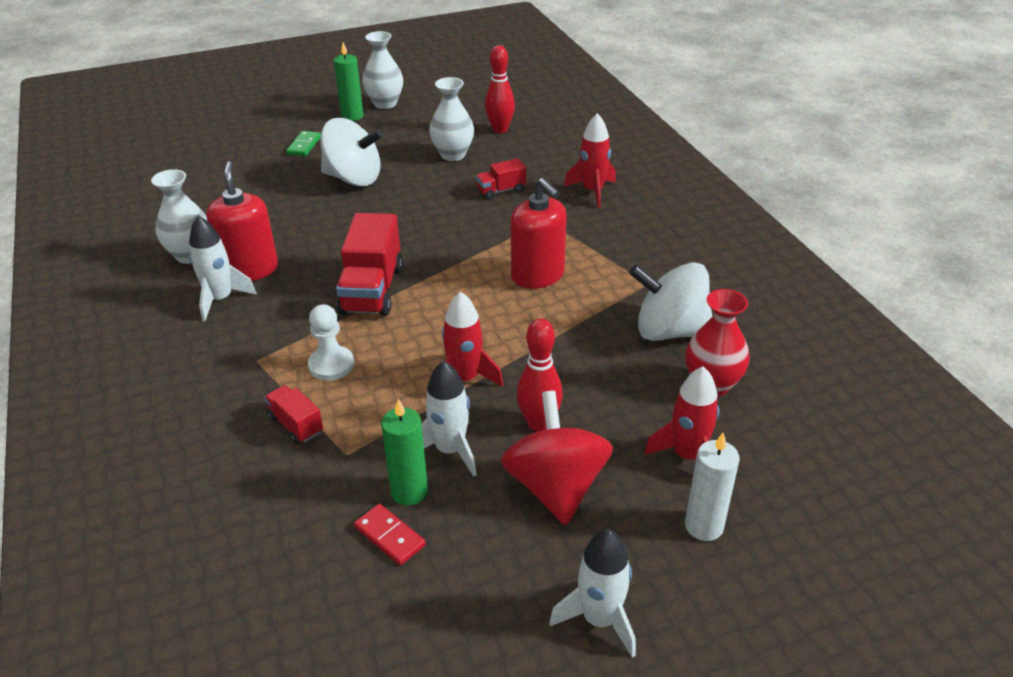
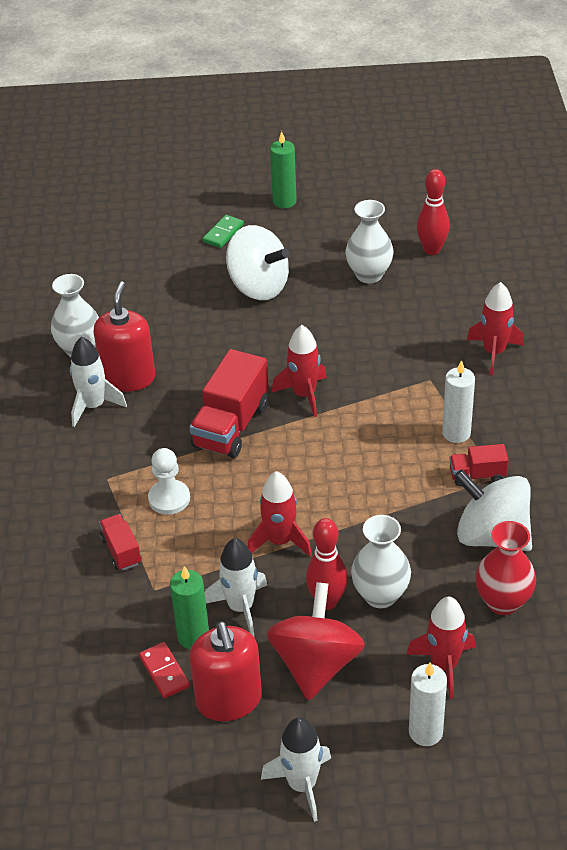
camera: 20 degrees right, 5 degrees up
(385, 104) = (324, 190): white vase -> white vase (380, 595)
(434, 252) = (304, 395): none -> red rocket
(501, 191) = (399, 332): red truck -> red truck (477, 475)
(538, 275) = (393, 444): red soap dispenser -> red soap dispenser (229, 700)
(592, 256) = (456, 433): none -> white candle

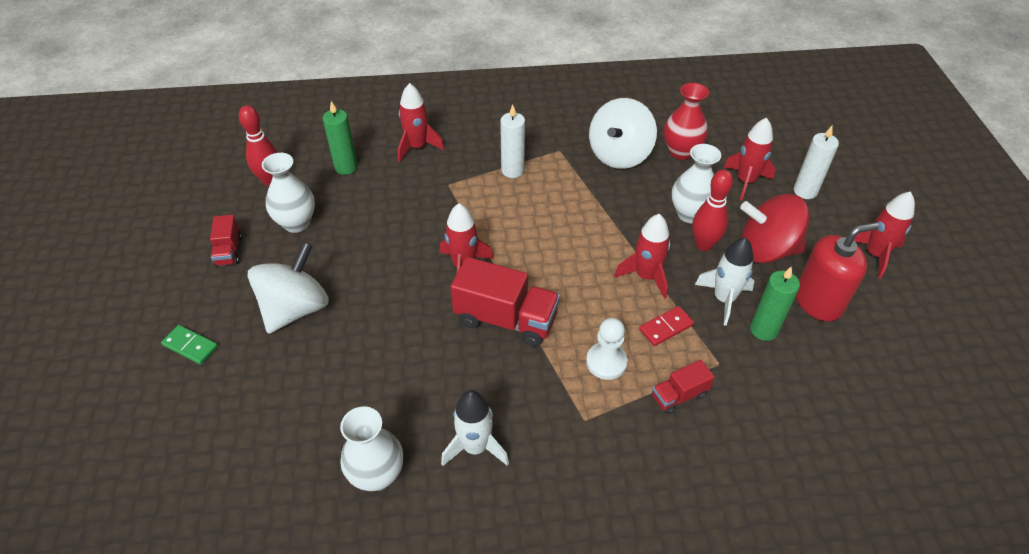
camera: 95 degrees left, 5 degrees up
(128, 377) = (430, 417): red soap dispenser -> none
(164, 672) = (806, 347): red domino -> red domino (666, 327)
(284, 201) = (150, 292): green candle -> green candle (346, 167)
(302, 785) = (875, 254): white rocket -> red rocket
(477, 475) = (558, 160): red truck -> red truck (229, 251)

